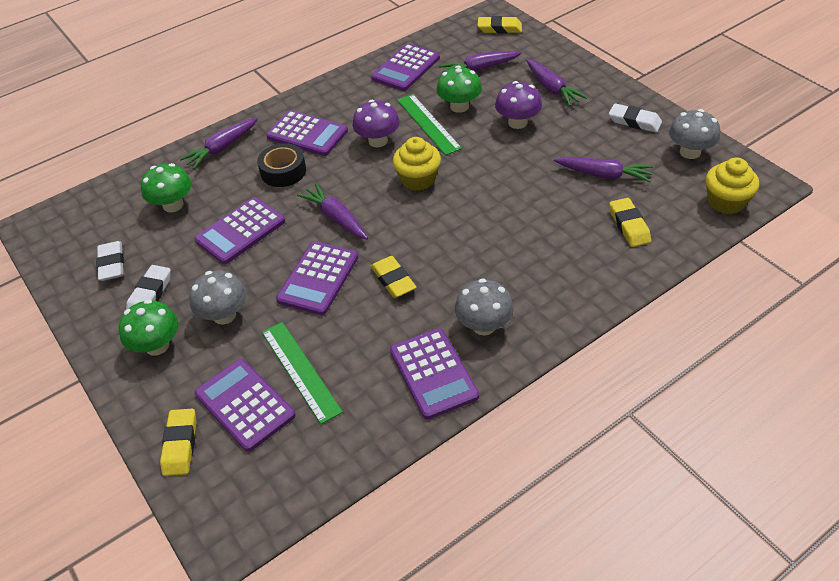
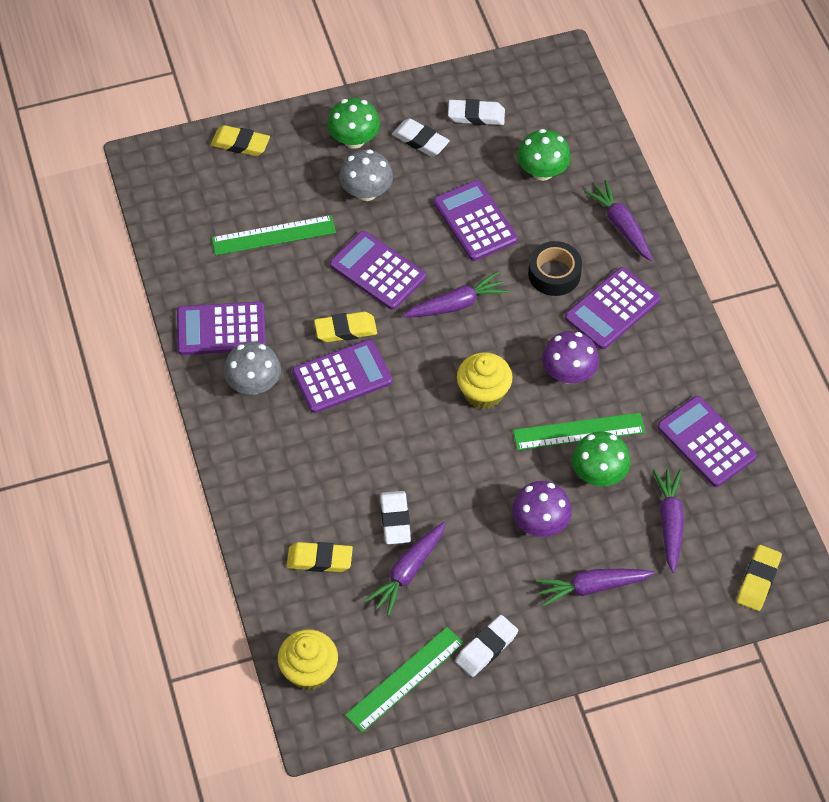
camera: 105 degrees right, 10 degrees up
(245, 405) = (257, 191): purple calculator -> purple calculator (342, 377)
(564, 194) = (395, 520): none -> white eraser
(690, 152) = (405, 679): grey mushroom -> green ruler

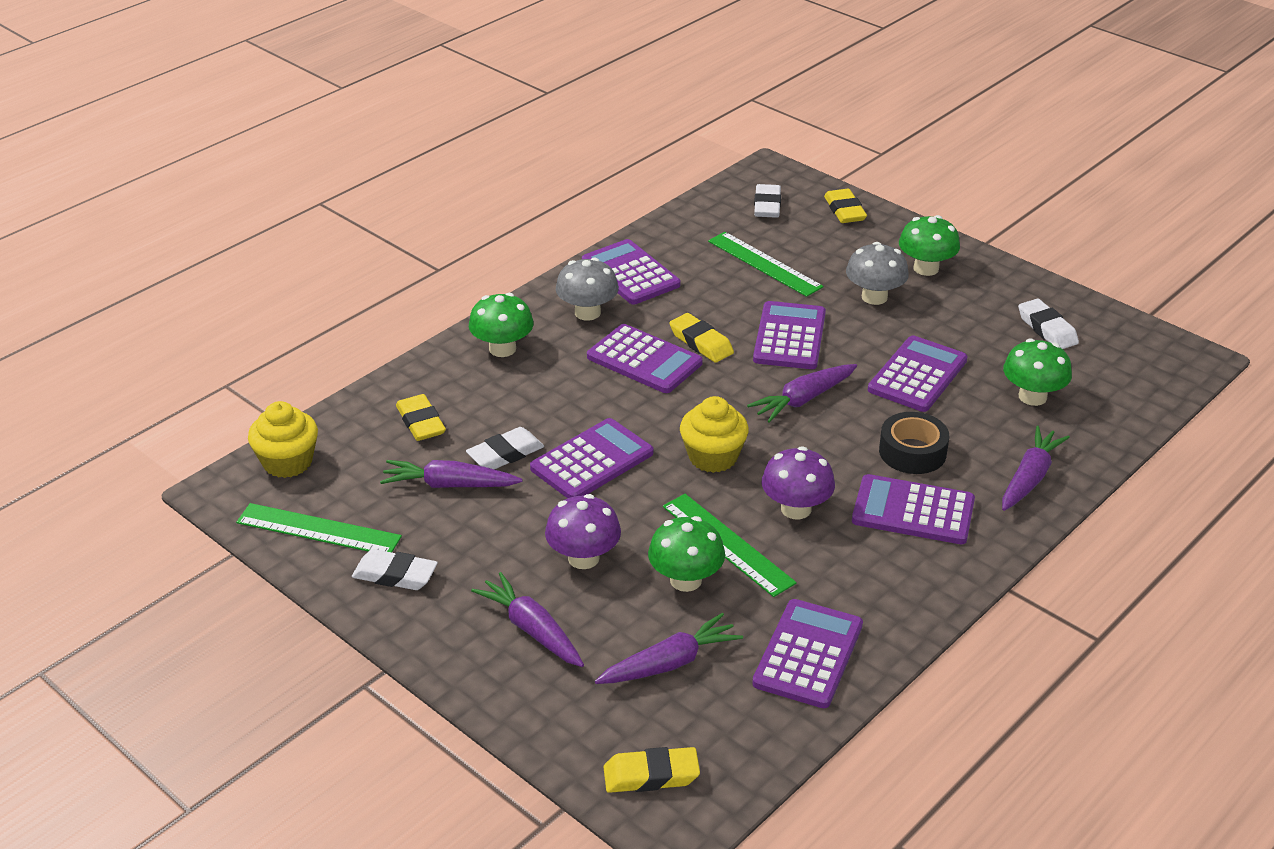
camera: 60 degrees right, 20 degrees down
(261, 463) = (502, 349): none -> green mushroom
(420, 140) = (973, 306): white eraser -> white eraser (767, 205)
(439, 468) = (592, 461): none -> purple calculator
(456, 304) = (803, 400): purple carrot -> purple carrot turned 105 degrees clockwise

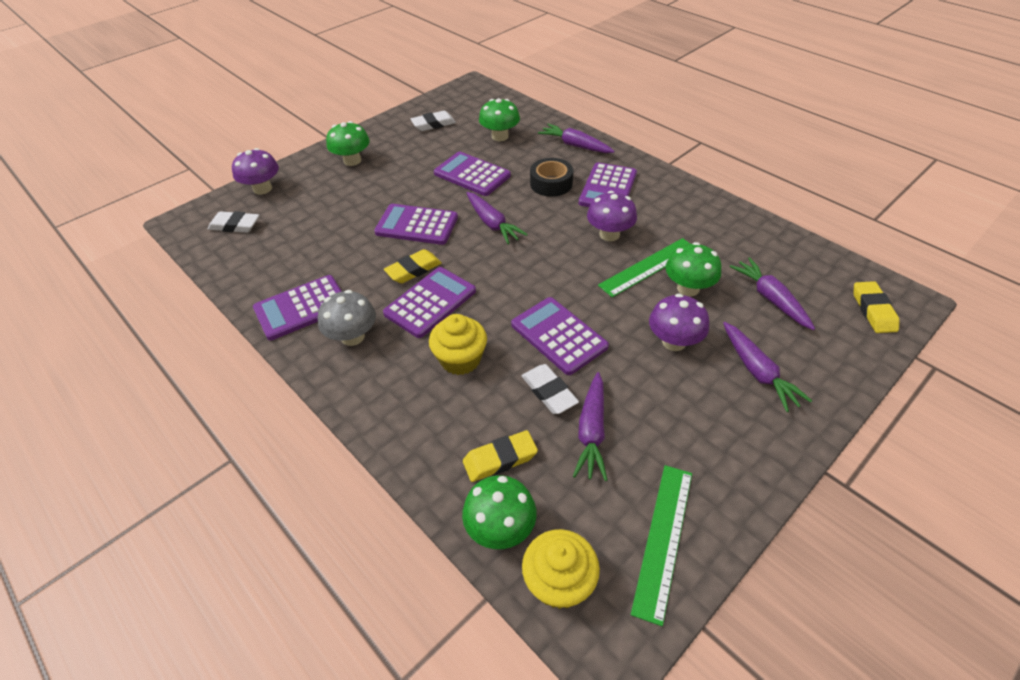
camera: 85 degrees left, 10 degrees up
(395, 575) = (715, 468): white eraser -> none
(502, 349) = (393, 397): green mushroom -> green mushroom (500, 528)
(531, 629) = (758, 372): purple carrot -> purple carrot turned 75 degrees counterclockwise
(713, 457) = (555, 270): yellow cupcake -> yellow cupcake (460, 359)
(764, 264) = (318, 232): green ruler -> none
(808, 654) = (744, 238): purple calculator -> none
(844, 211) = (262, 189): yellow eraser -> purple mushroom
(874, 297) = (379, 184): grey mushroom -> none

